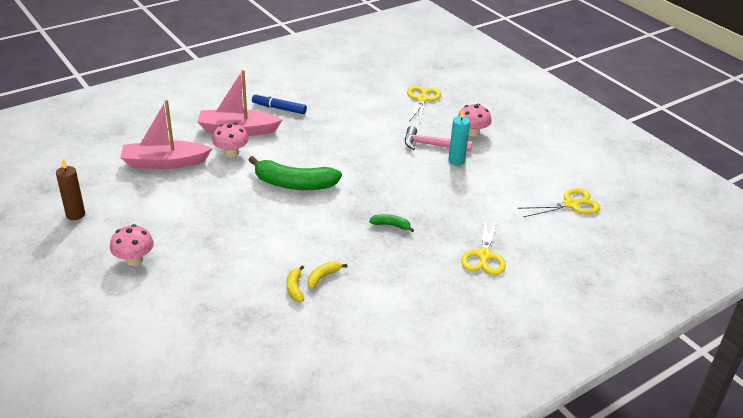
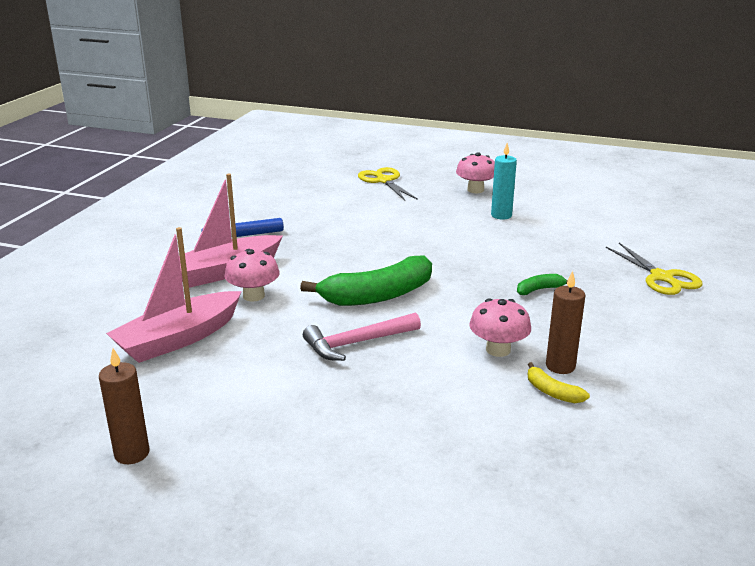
camera: 35 degrees left, 10 degrees down
(134, 260) = (309, 464): pink mushroom -> pink mushroom (498, 350)
(323, 277) = (560, 366): yellow banana -> brown candle
(432, 145) = (457, 211): pink hammer -> pink hammer (357, 343)
(571, 205) = (650, 211): yellow scissors -> none

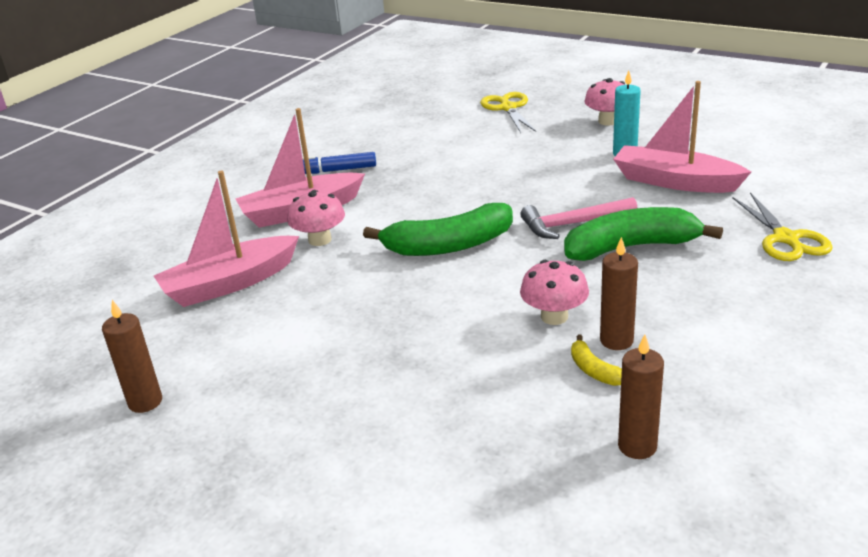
camera: 15 degrees right, 5 degrees up
(357, 343) = (405, 299): pink hammer -> pink hammer (572, 224)
(539, 289) = (631, 247): green banana -> green banana, size x2.24
(552, 236) = (675, 182): none -> pink boat
(616, 452) = (637, 446): none -> brown candle

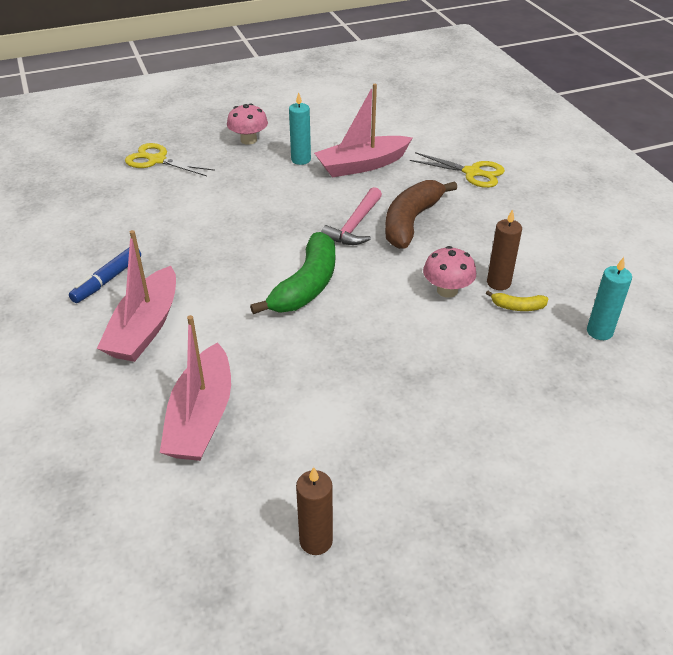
camera: 55 degrees left, 10 degrees up
(320, 240) = (206, 339): pink mushroom -> none
(631, 247) = (411, 221): green banana -> brown banana
(637, 446) = (599, 332): brown candle -> turquoise candle

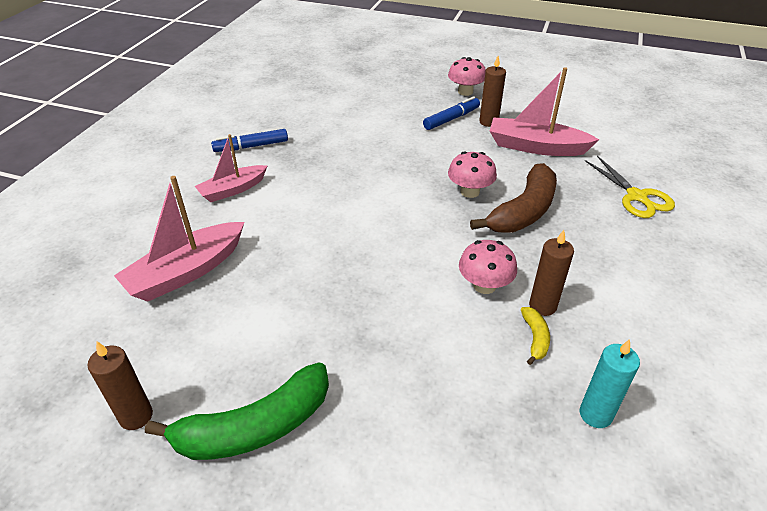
camera: 40 degrees right, 0 degrees up
(145, 327) = (233, 190): pink boat -> pink boat, size x0.65
(157, 160) = (382, 81): yellow scissors -> none
(266, 170) = (451, 119): none -> blue marker
(301, 160) = (488, 122): turquoise candle -> brown candle
(306, 285) = (373, 219): green banana -> green banana (255, 427)
(355, 225) = (470, 191): pink hammer -> pink mushroom
(411, 221) = (523, 211): brown banana -> brown banana turned 150 degrees clockwise
(517, 307) = (535, 338): yellow banana -> yellow banana turned 135 degrees counterclockwise

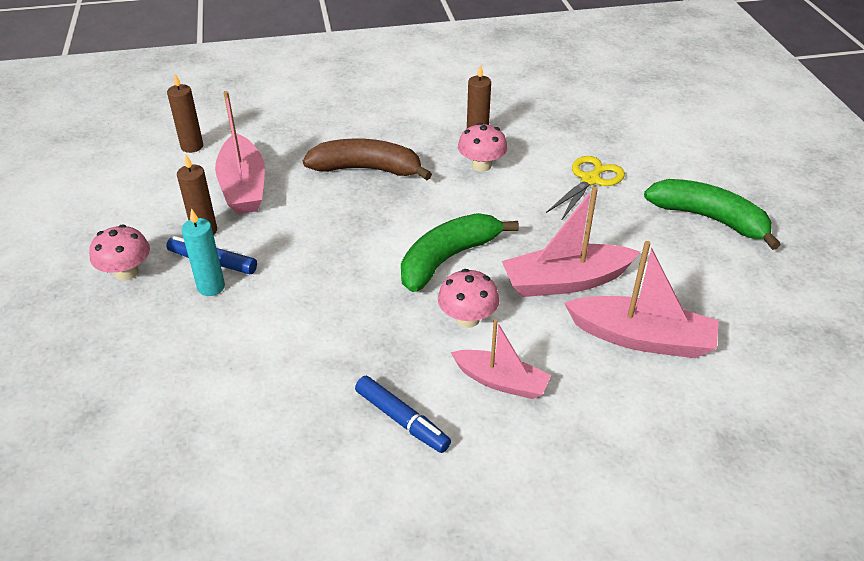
camera: 120 degrees left, 0 degrees up
(136, 416) = (772, 276): brown candle -> brown candle (192, 146)
(282, 262) = (565, 281): none -> pink boat
(366, 212) = (448, 259): none -> green banana
(470, 191) = (360, 206): pink mushroom -> pink mushroom (467, 318)
(535, 338) = (511, 134): yellow banana -> none
(595, 414) = (547, 104): turquoise candle -> turquoise candle (211, 287)
(636, 196) = (297, 120): yellow scissors -> yellow scissors (590, 180)

